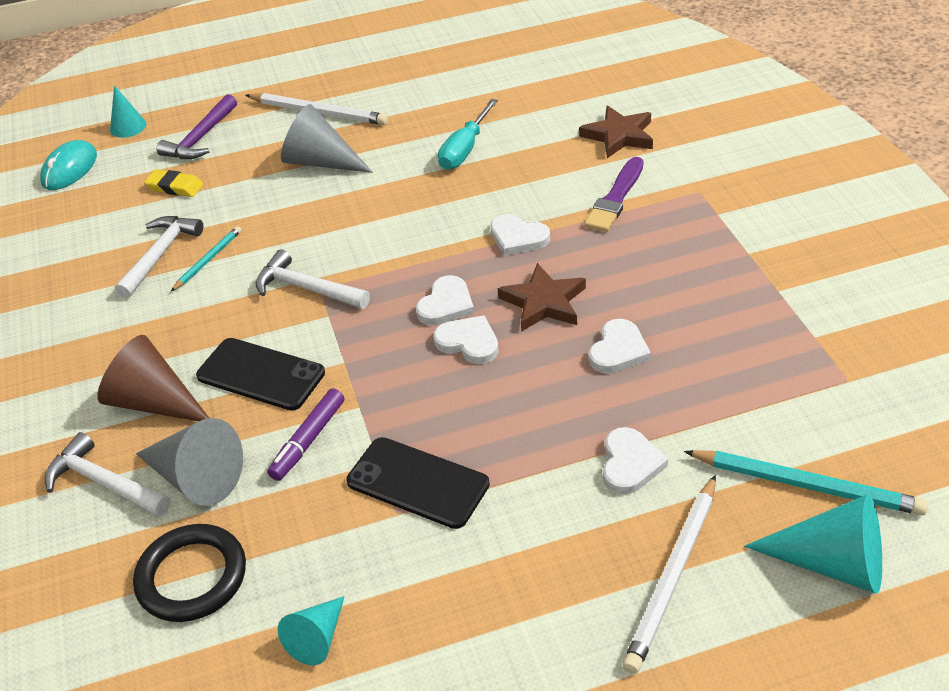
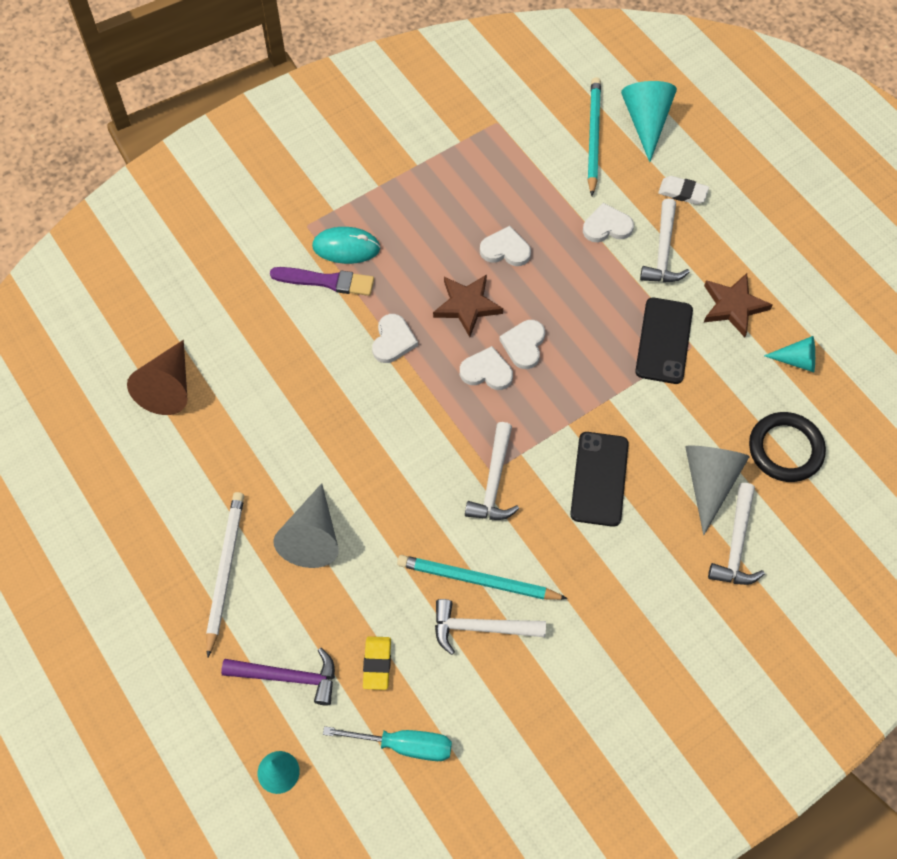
camera: 110 degrees left, 20 degrees up
(70, 169) = (366, 797): turquoise mouse -> turquoise mouse (346, 247)
(154, 402) = (651, 546): brown cone -> brown cone (168, 387)
(208, 260) = (477, 580): turquoise pencil -> turquoise pencil, size x1.73
(308, 440) = (651, 421): purple marker -> none
(464, 150) = (273, 414): turquoise screwdriver -> turquoise screwdriver (405, 745)
(567, 520) = (663, 251): none -> white hammer
(619, 136) = (233, 294): brown star -> brown star (733, 306)
(673, 575) = (682, 192): white pencil -> white eraser

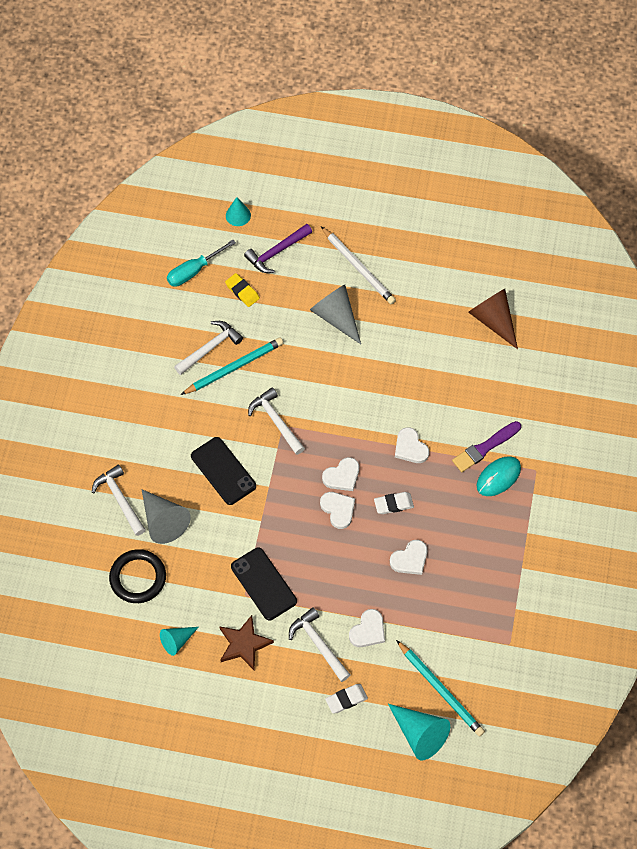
camera: 135 degrees right, 0 degrees up
(467, 306) = (393, 504): brown star -> white eraser

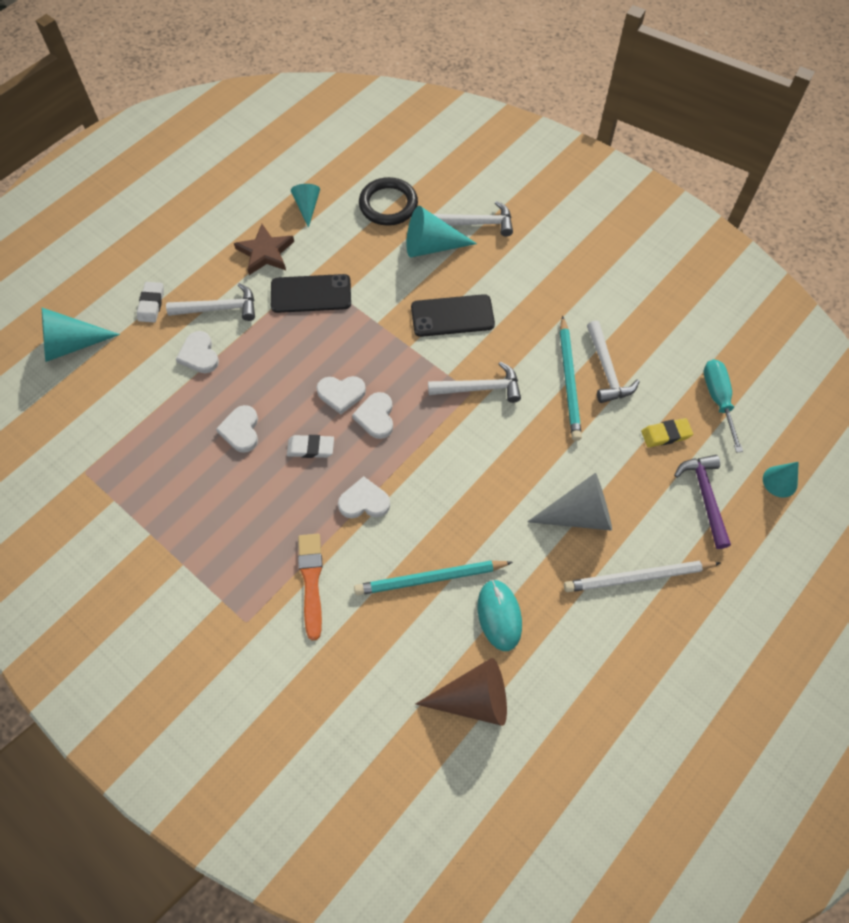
camera: 120 degrees right, 0 degrees up
(163, 521) = (431, 246): grey cone -> turquoise cone
(393, 504) = (311, 448): white eraser -> white eraser turned 75 degrees clockwise
(440, 690) = (94, 384): turquoise pencil -> turquoise pencil (430, 579)
(485, 448) = (311, 581): purple brush -> orange brush
(498, 477) = (266, 574): turquoise mouse -> turquoise mouse (499, 615)

